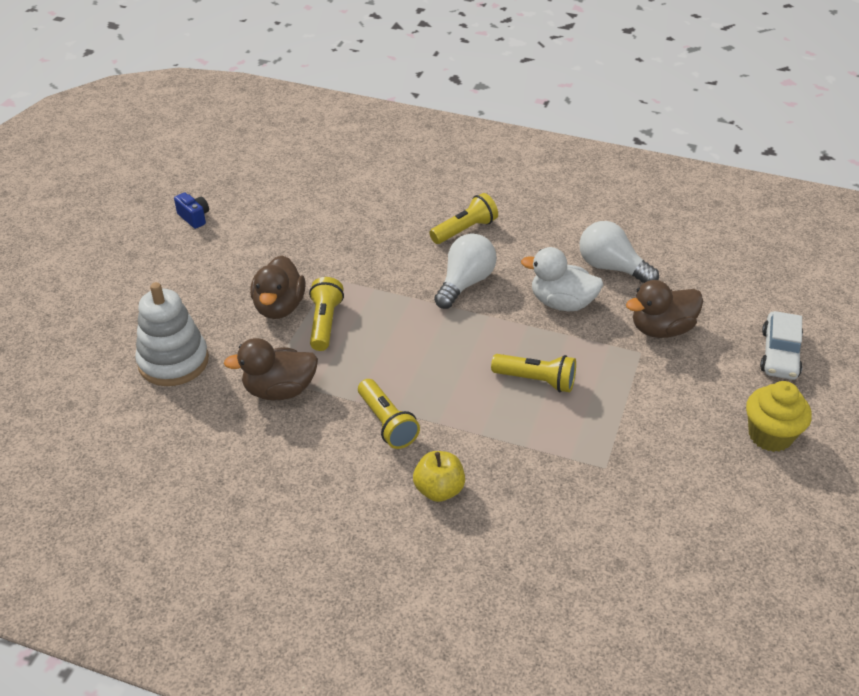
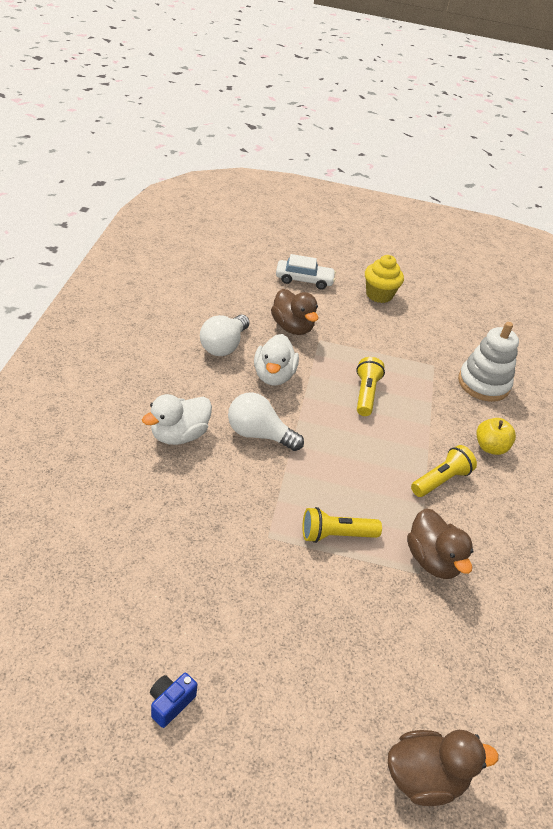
camera: 105 degrees left, 0 degrees up
(173, 361) = (426, 662): white stacking toy -> white stacking toy (483, 384)
(279, 307) = (322, 577): brown duck -> brown duck (424, 777)
(464, 230) = (179, 435): yellow flashlight -> white duck

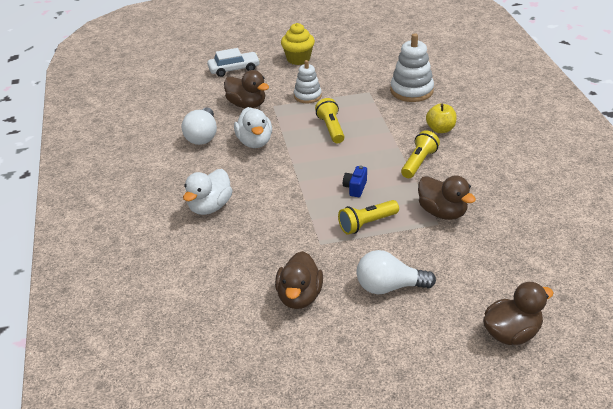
camera: 15 degrees left, 5 degrees down
(170, 703) = (319, 365): blue camera -> blue camera (355, 188)
(204, 597) = (299, 297): none -> brown duck
(259, 434) = (270, 184): white light bulb -> white light bulb (389, 287)
(363, 343) = (307, 96): none -> white stacking toy

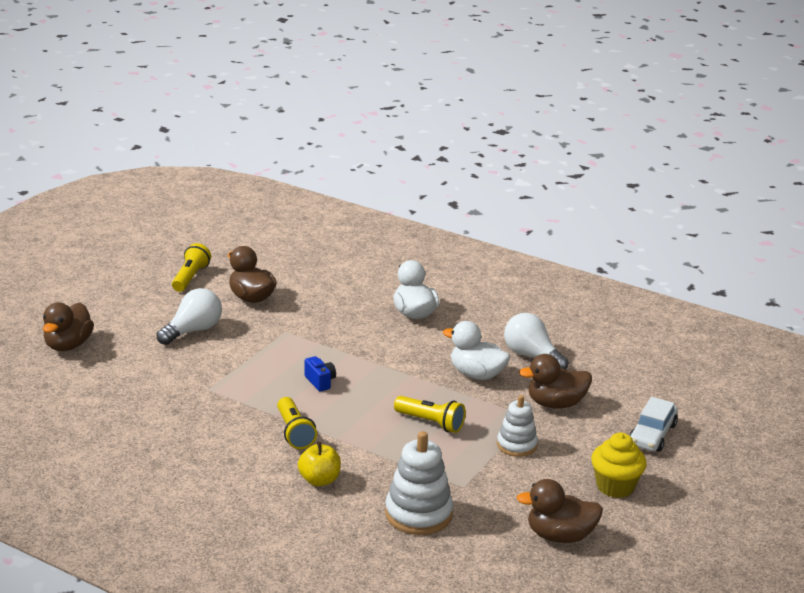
camera: 130 degrees right, 10 degrees down
(367, 224) = (269, 361): yellow flashlight -> yellow flashlight (190, 278)
(442, 212) = (215, 399): brown duck -> brown duck (560, 536)

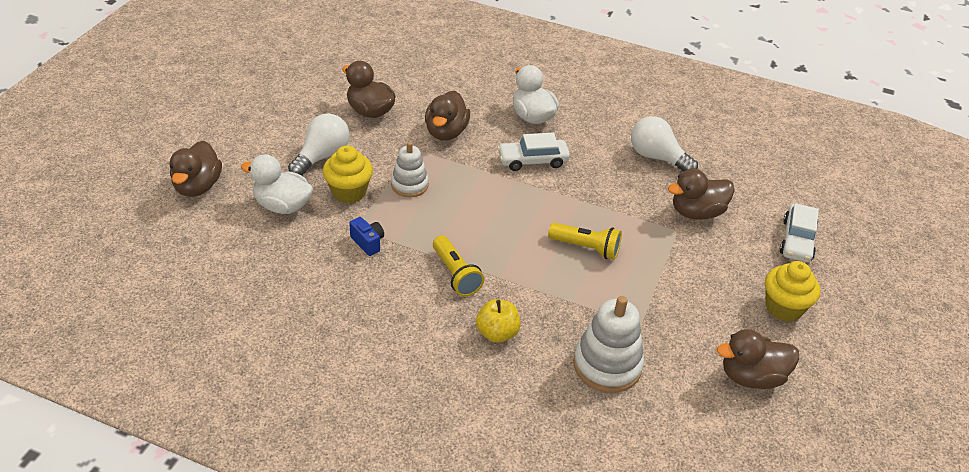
camera: 10 degrees left, 15 degrees up
(190, 278) = (304, 92): yellow flashlight -> none
(211, 360) = (349, 192): none -> yellow cupcake
(320, 382) = (465, 208): blue camera -> blue camera (368, 242)
(322, 320) = (446, 132): none -> brown duck
(401, 349) = (533, 160): none -> white car
(476, 374) = (612, 184): white duck -> white duck (282, 206)
(516, 445) = (676, 267): white stacking toy -> white stacking toy (409, 185)

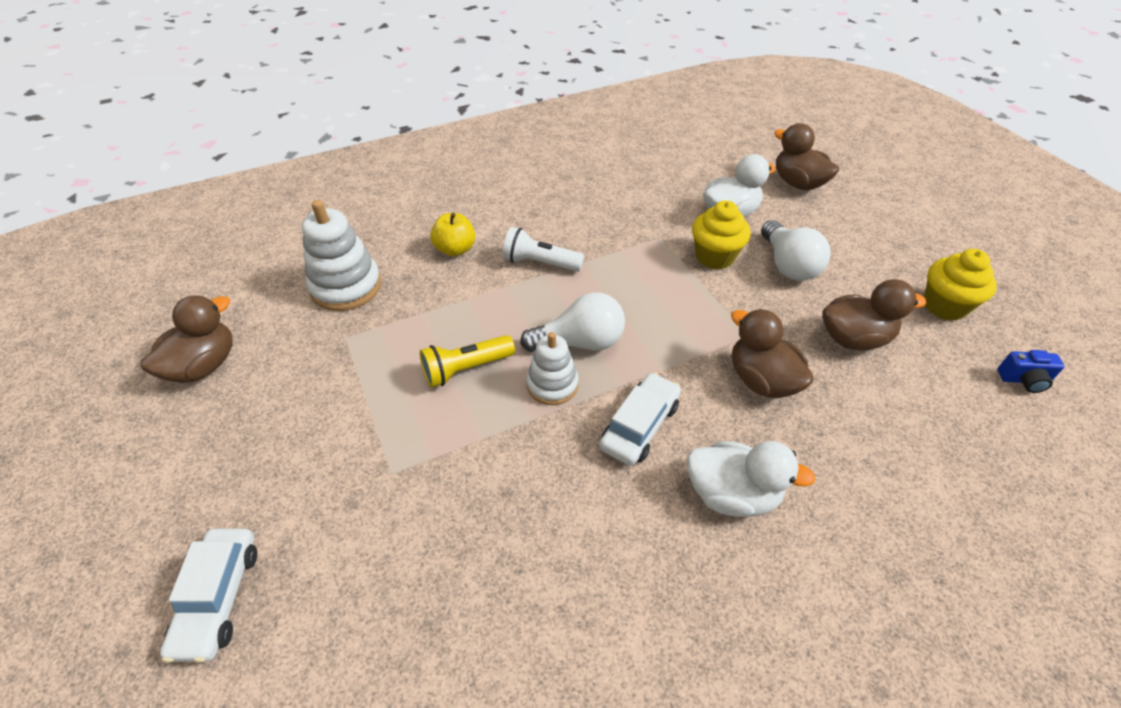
camera: 135 degrees right, 5 degrees up
(368, 242) = (633, 236): blue camera -> blue camera (1023, 380)
(409, 185) = (689, 299): white stacking toy -> white stacking toy (552, 385)
(456, 274) = (540, 263): yellow flashlight -> white flashlight
(657, 157) = (517, 580): white light bulb -> white light bulb (580, 342)
(697, 212) = (388, 523): brown duck -> none
(783, 308) = (197, 468): yellow cupcake -> yellow cupcake (944, 306)
(797, 240) = (218, 598): white car -> white car turned 150 degrees counterclockwise

